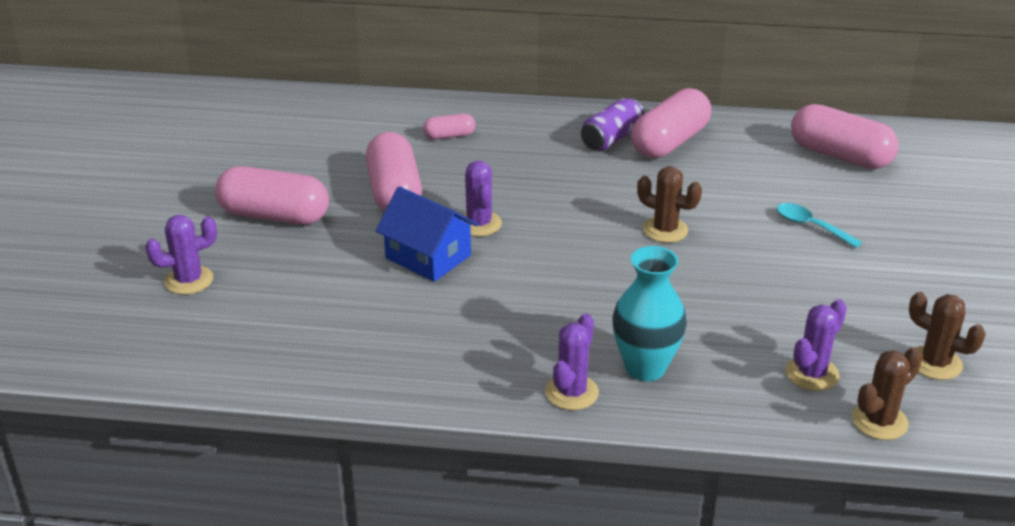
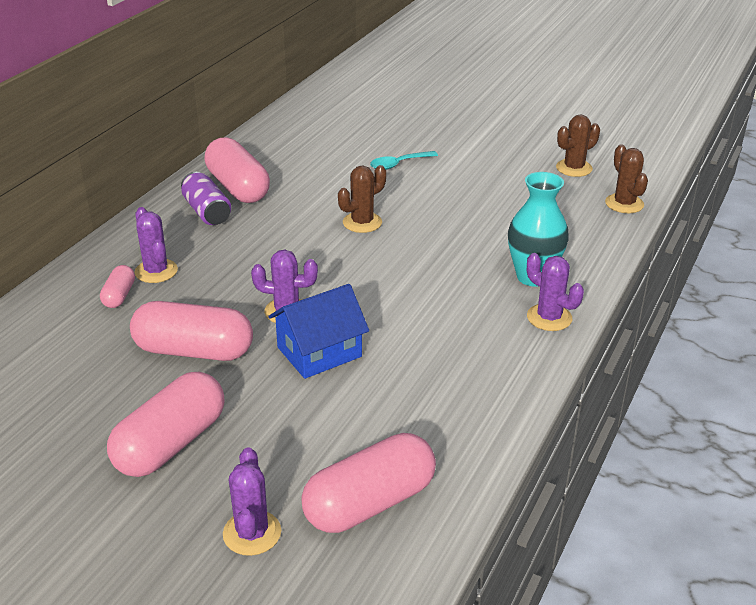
camera: 70 degrees left, 0 degrees up
(812, 374) = (567, 213): purple cactus -> purple cactus (156, 271)
(840, 156) = (318, 128): pink capsule -> pink capsule (369, 503)

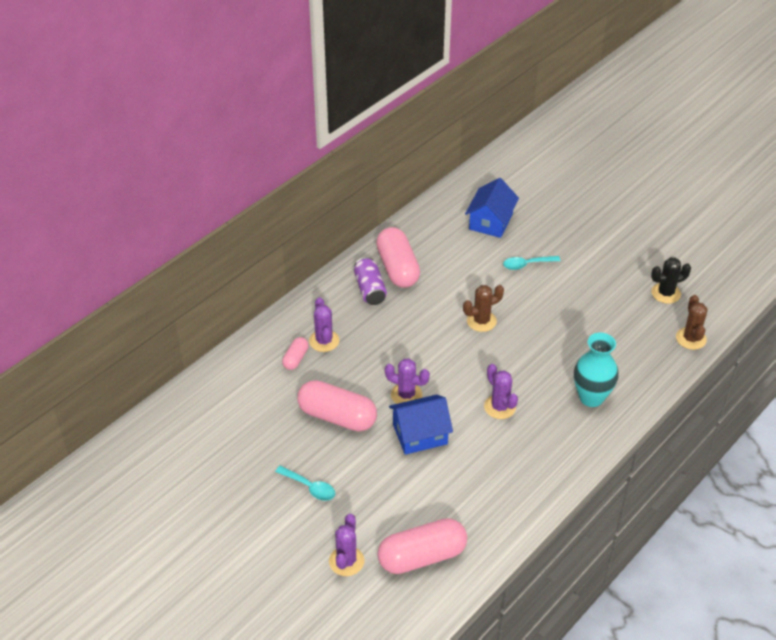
camera: 15 degrees right, 10 degrees up
(170, 444) = (310, 487): pink capsule -> turquoise spoon
(341, 133) = (491, 222): none -> blue house
(549, 318) = (589, 437): purple cactus -> purple cactus (500, 407)
(574, 168) = (666, 293): brown cactus -> black cactus

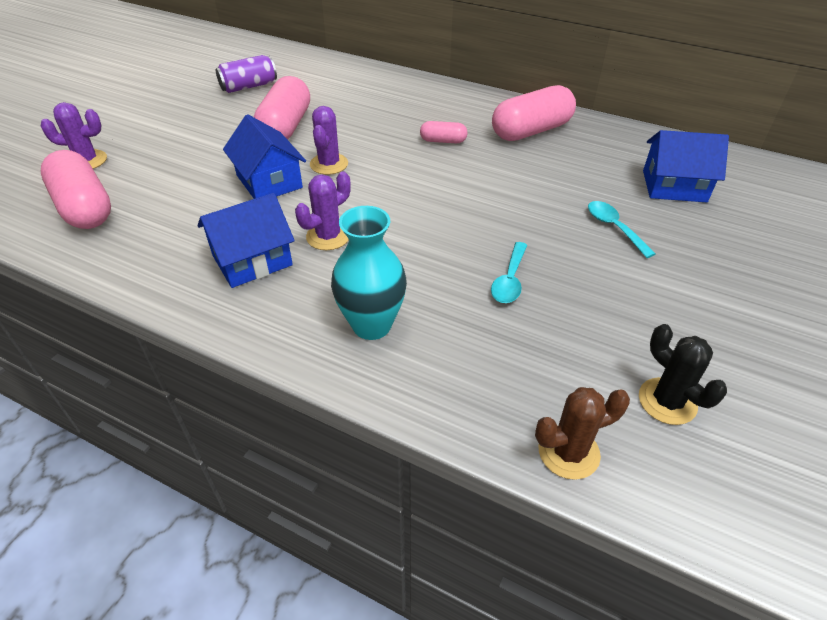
camera: 75 degrees right, 0 degrees up
(295, 359) = (360, 94): pink capsule -> pink capsule (443, 141)
(310, 487) = (187, 126): turquoise spoon -> turquoise spoon (510, 280)
(324, 341) = (391, 105): purple cactus -> none
(370, 289) = (484, 119): purple can -> purple can (249, 86)
(481, 321) = (478, 202): brown cactus -> none
(516, 451) = (252, 260): none -> blue house

